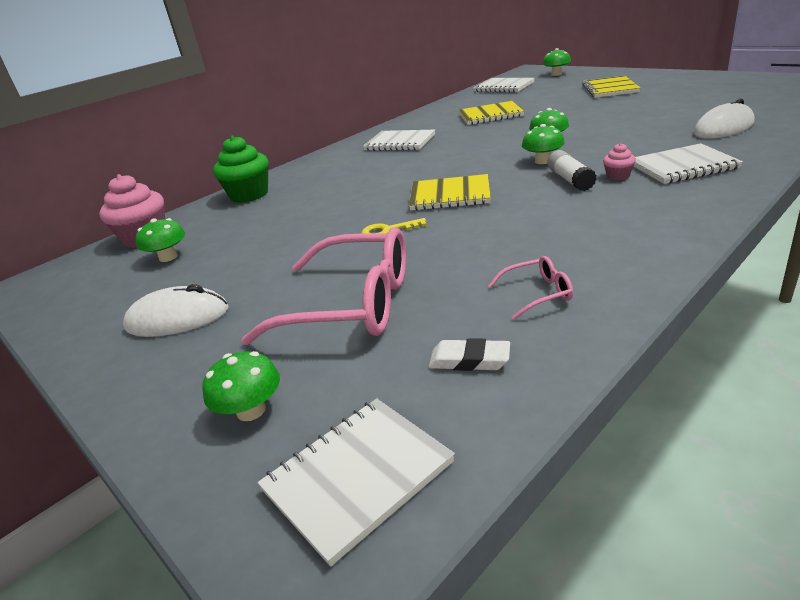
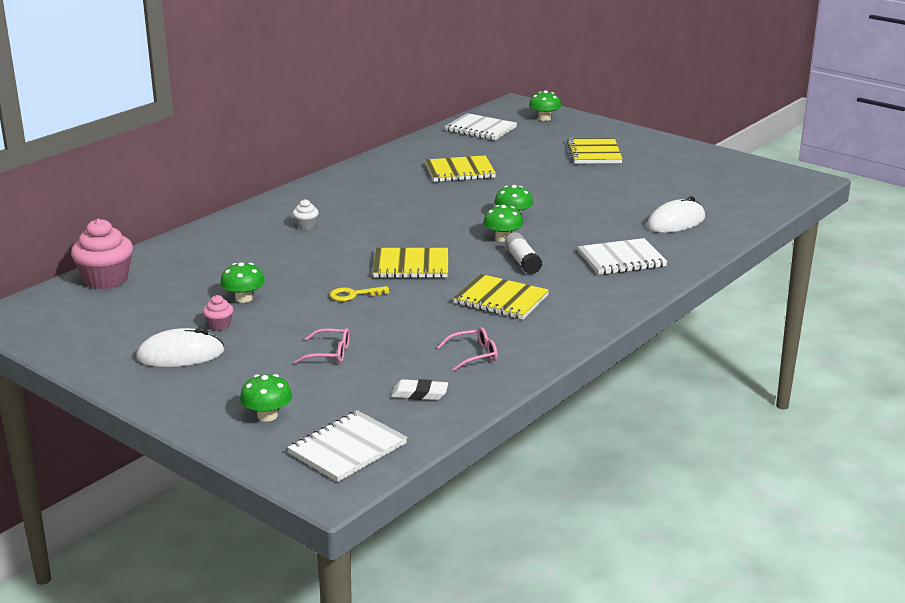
camera: 10 degrees left, 5 degrees down
(168, 257) = (143, 302): green mushroom -> green mushroom (244, 298)
(249, 195) = (202, 242): green cupcake -> none
(348, 171) = (306, 226): none -> white cupcake
(352, 304) = (330, 353): pink glasses -> pink glasses, size x0.44
(400, 143) = (359, 196): white notebook -> none
(556, 221) = (501, 299): none -> yellow notebook
(618, 176) = (564, 262): pink cupcake -> pink cupcake (219, 325)

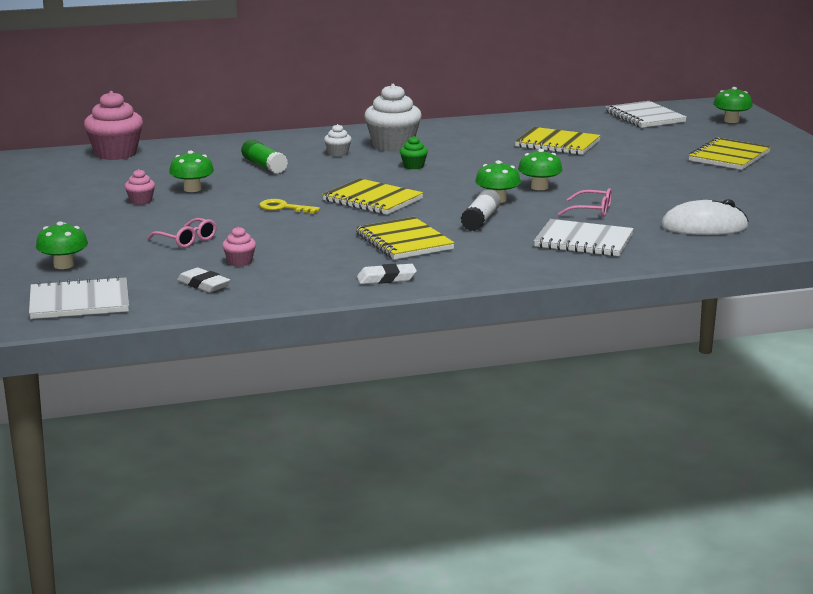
camera: 35 degrees right, 5 degrees down
(180, 355) = (77, 212): white mouse -> none
(265, 256) = (264, 166): none -> green glue stick
(337, 205) = (393, 145): none -> white cupcake
(387, 222) = (413, 166): none -> green cupcake
(410, 361) = (239, 262): none -> pink cupcake
(474, 355) = (301, 272): pink glasses -> pink glasses (592, 211)
(545, 339) = (386, 278): none -> white eraser

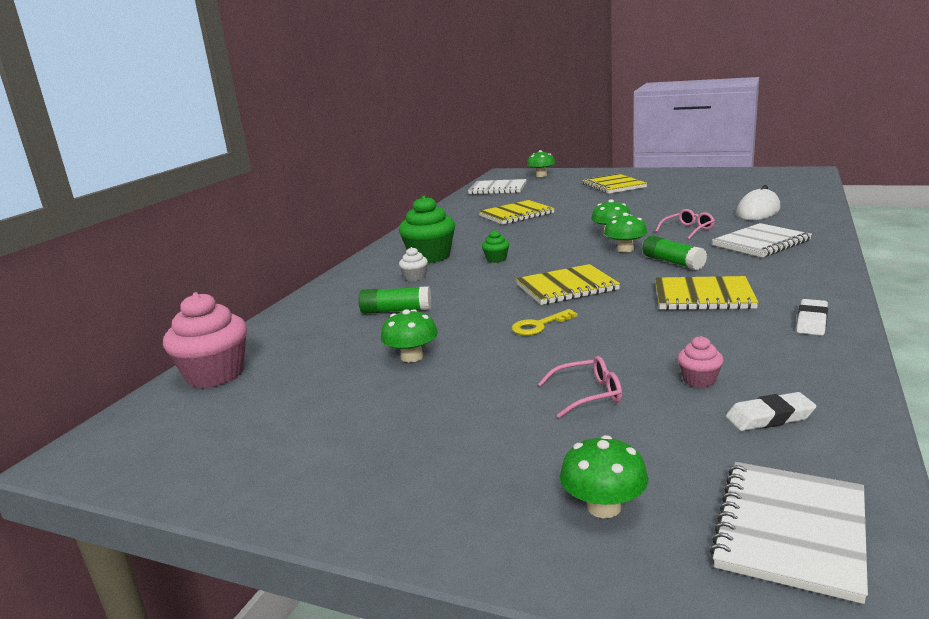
camera: 50 degrees left, 0 degrees up
(140, 201) = (408, 394): pink cupcake -> none
(393, 145) = (430, 257): white cupcake -> green cupcake
(480, 220) = (672, 262): white glue stick -> green glue stick

